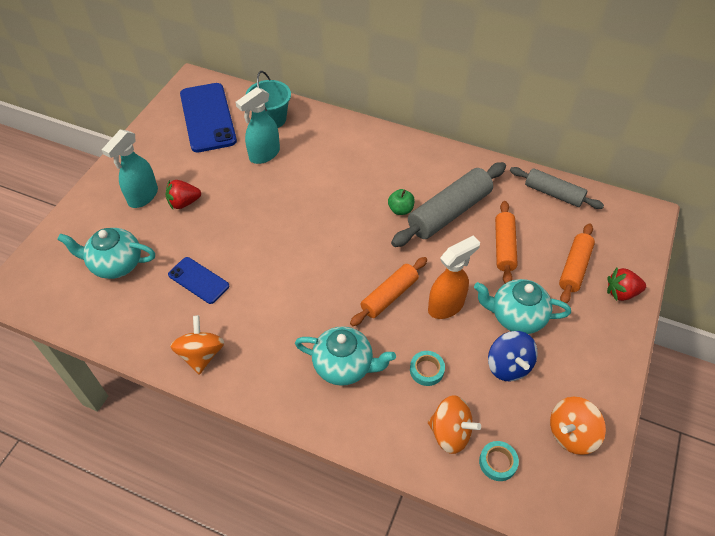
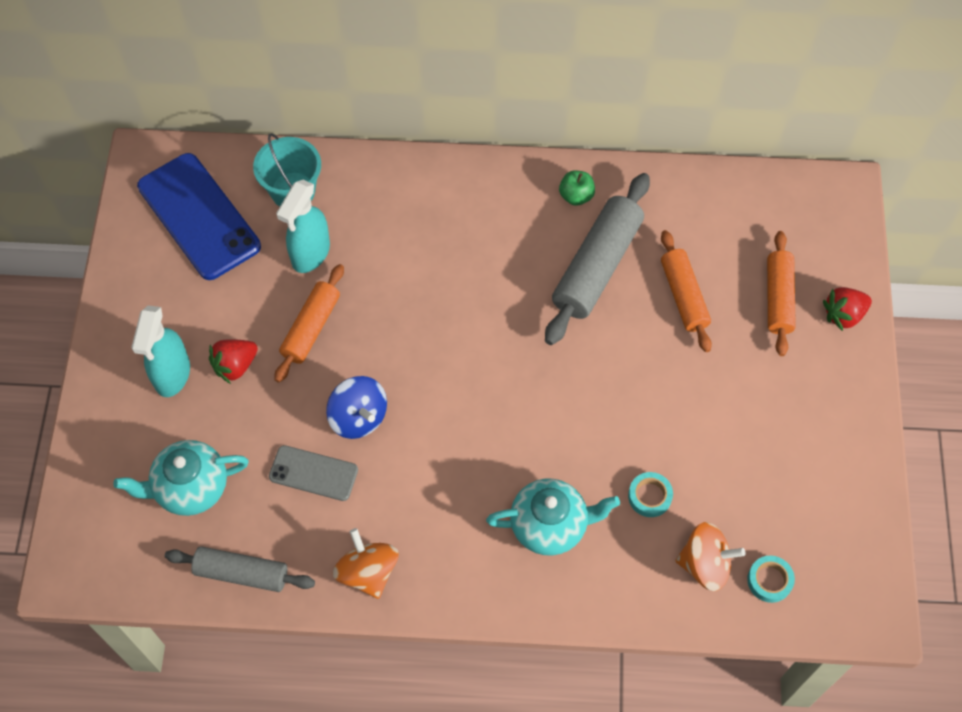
camera: 20 degrees left, 10 degrees up
(198, 280) = (313, 473): blue phone -> grey phone
(389, 296) = (567, 413): orange rolling pin -> orange rolling pin (311, 328)
(400, 210) = (532, 282): green apple -> green apple (576, 196)
(446, 306) = (642, 403): orange spray bottle -> none
(508, 366) = (742, 457): blue spinning top -> blue spinning top (358, 417)
(516, 317) = (730, 390): turquoise teapot -> none
(553, 193) = (719, 195): grey rolling pin -> grey rolling pin (242, 573)
(571, 434) = (839, 517): orange spinning top -> none

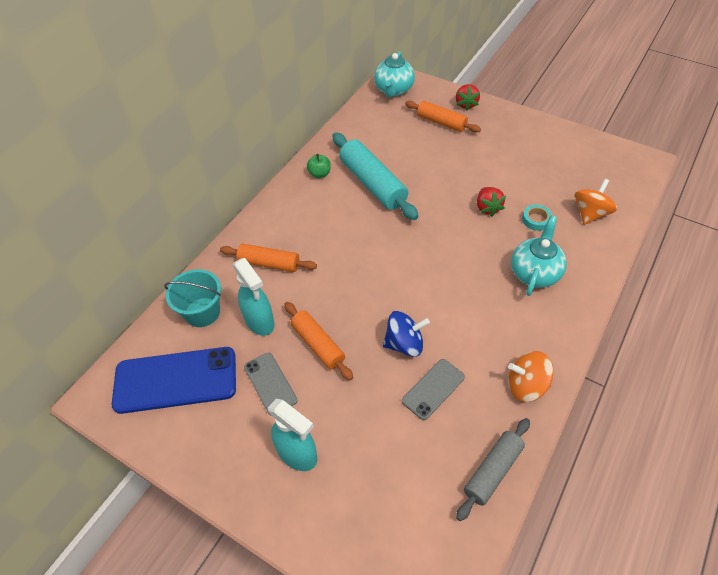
camera: 60 degrees left, 10 degrees down
(190, 488) = (402, 480): turquoise teapot -> turquoise teapot (393, 90)
(235, 366) = (317, 405): red strawberry -> red strawberry (487, 208)
(239, 307) = (270, 383): none -> grey phone
(597, 267) = (373, 183): grey rolling pin -> turquoise rolling pin
(684, 296) = (416, 156): orange rolling pin -> orange rolling pin (269, 263)
(769, 580) = (610, 192): turquoise tape -> none

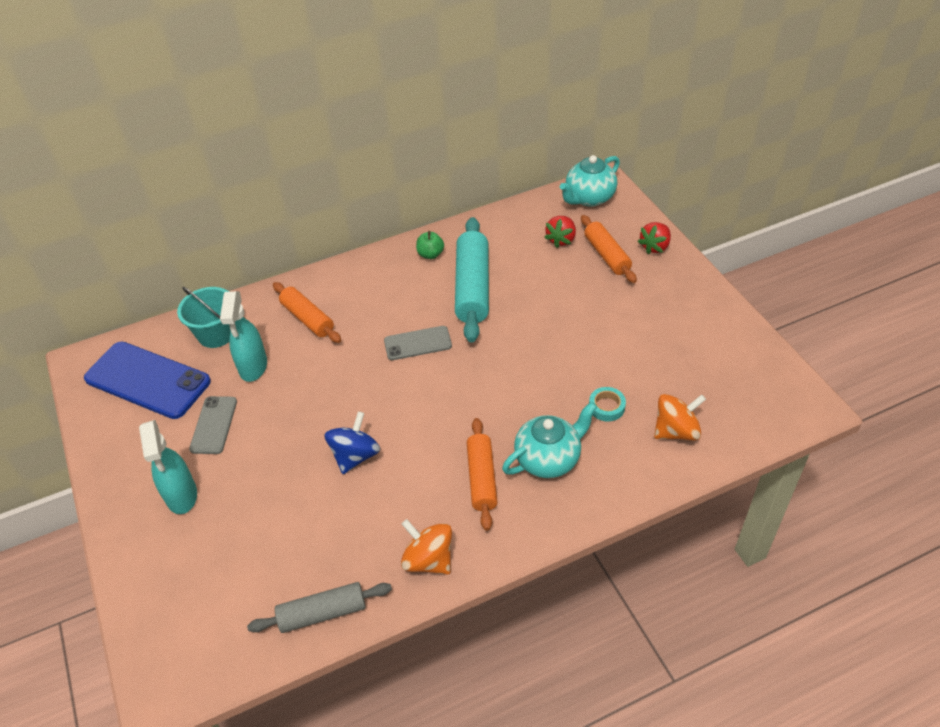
camera: 35 degrees right, 5 degrees down
(318, 344) = (281, 414): orange rolling pin -> orange rolling pin (481, 478)
(404, 344) = (355, 456): blue spinning top -> blue spinning top turned 90 degrees counterclockwise
(433, 389) = (341, 511): grey phone -> grey phone (417, 343)
(487, 208) = (566, 368): red strawberry -> red strawberry (561, 240)

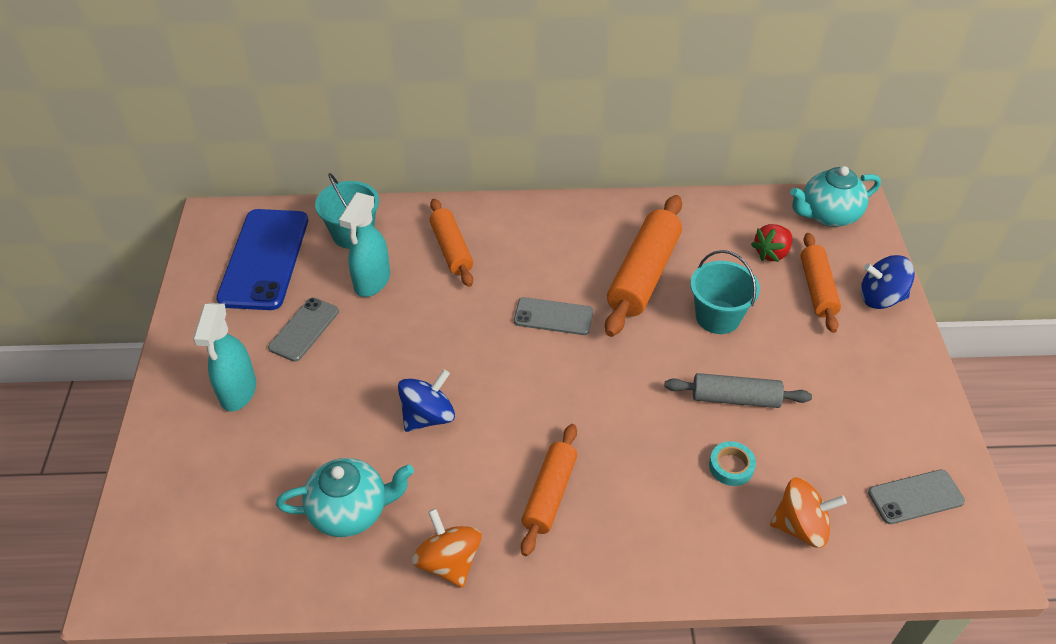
camera: 20 degrees right, 0 degrees up
(148, 380) = (264, 259): blue phone -> blue phone turned 45 degrees clockwise
(322, 613) = (313, 574): grey rolling pin -> grey rolling pin (735, 398)
(430, 254) = (615, 222): green apple -> none
(472, 288) = (643, 275): turquoise rolling pin -> orange rolling pin
(544, 300) = (718, 317): none -> turquoise bucket
(548, 459) = (634, 501): turquoise teapot -> turquoise teapot (350, 511)
(655, 247) = (881, 298): red strawberry -> blue spinning top
(744, 380) = (915, 497): none -> grey phone

